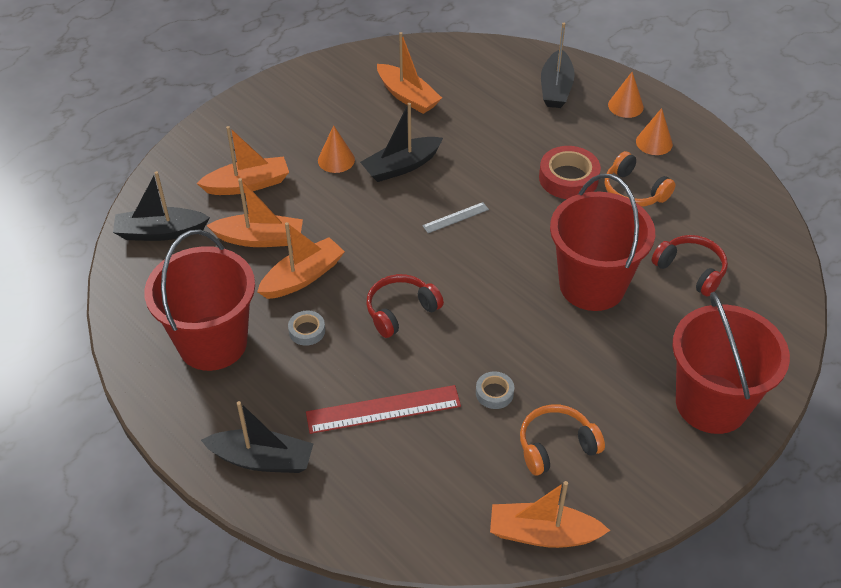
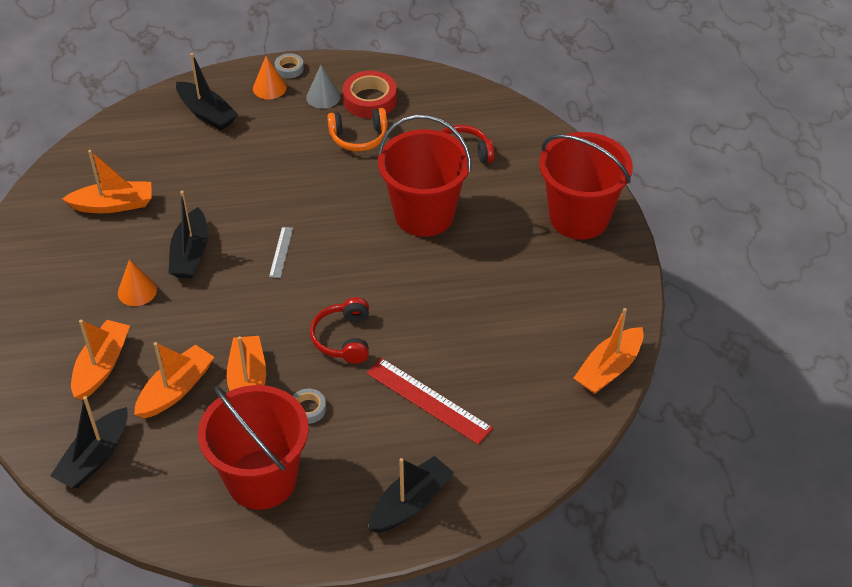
camera: 55 degrees left, 0 degrees up
(383, 409) = (428, 401): red ruler -> red ruler turned 75 degrees counterclockwise
(494, 393) = (471, 327): grey tape -> grey tape (289, 69)
(556, 446) = (545, 319): orange headphones -> none
(568, 178) = (309, 164): red tape -> red tape (370, 100)
(654, 142) = (323, 97): orange cone -> grey cone

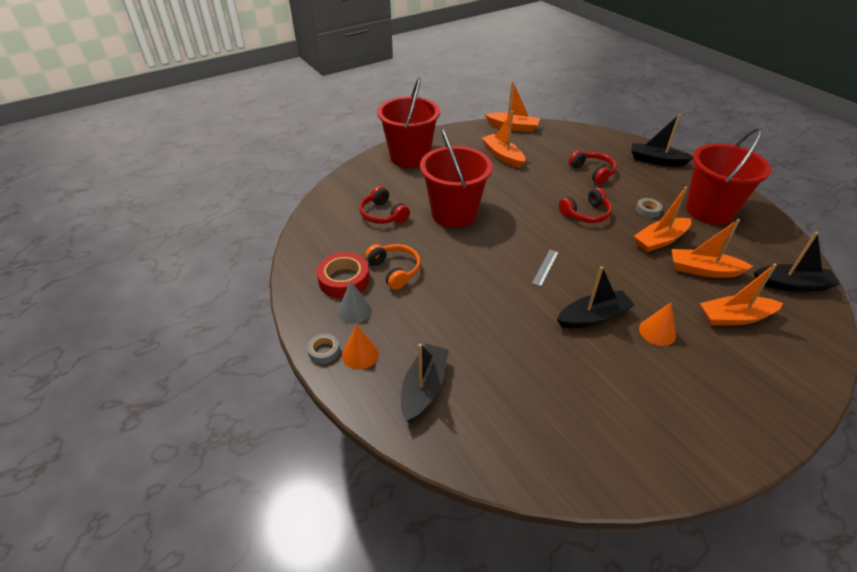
camera: 115 degrees left, 5 degrees down
(113, 205) = (592, 400): orange boat -> orange boat (502, 156)
(281, 252) = (545, 267): grey ruler -> grey ruler turned 45 degrees counterclockwise
(428, 401) = (592, 172): red ruler -> red headphones

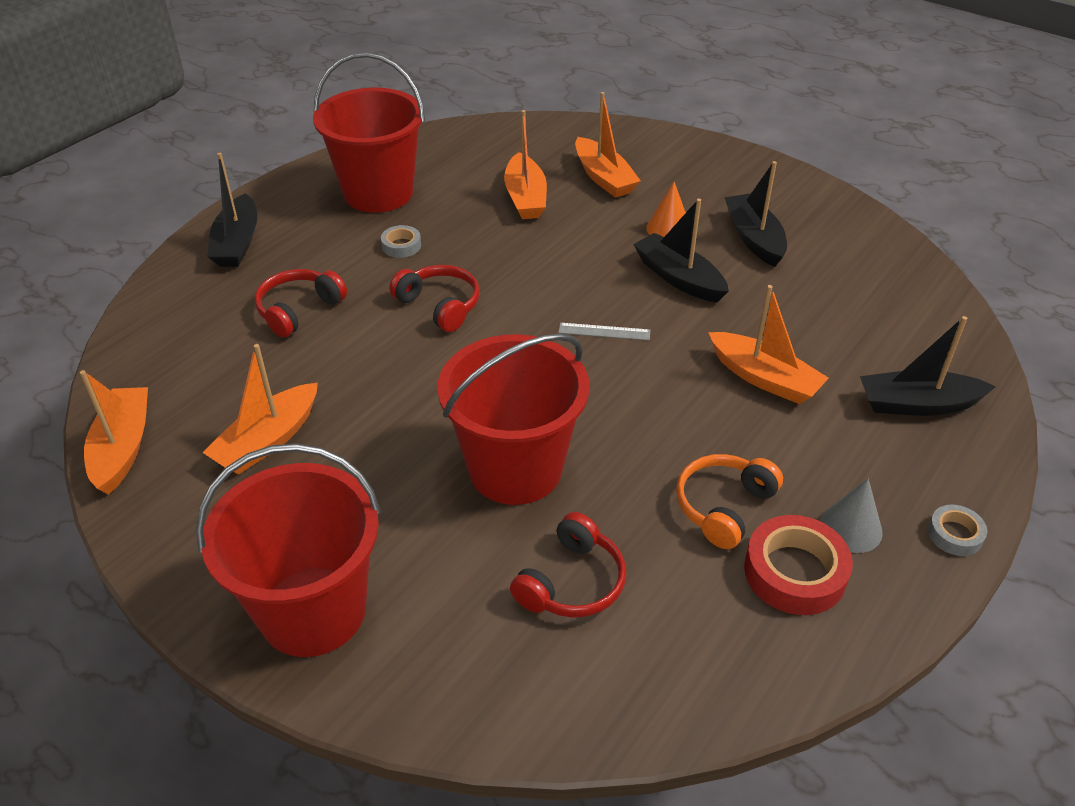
camera: 110 degrees left, 0 degrees up
(360, 354) = (923, 488): orange cone -> none
(660, 240) = (477, 232): orange boat -> orange boat (764, 378)
(791, 285) = (517, 140): black boat -> black boat (754, 238)

